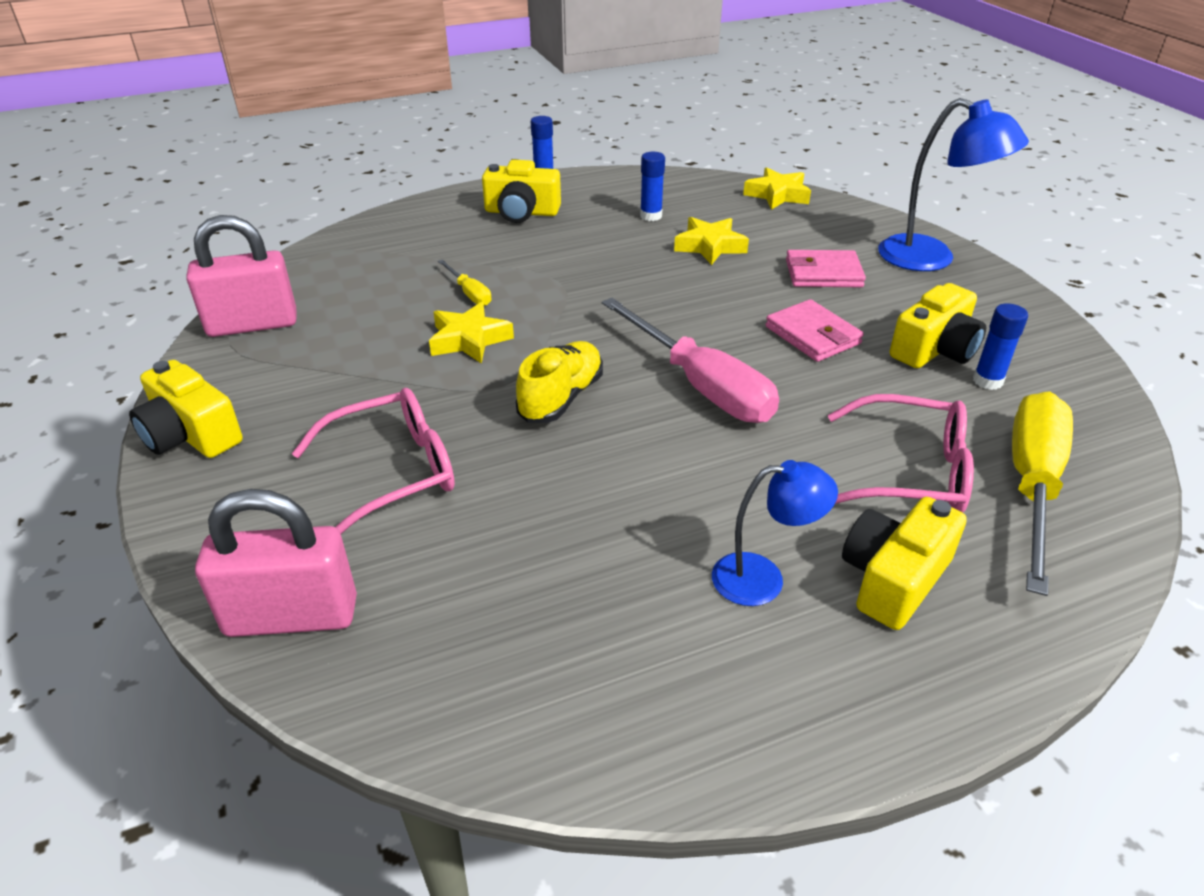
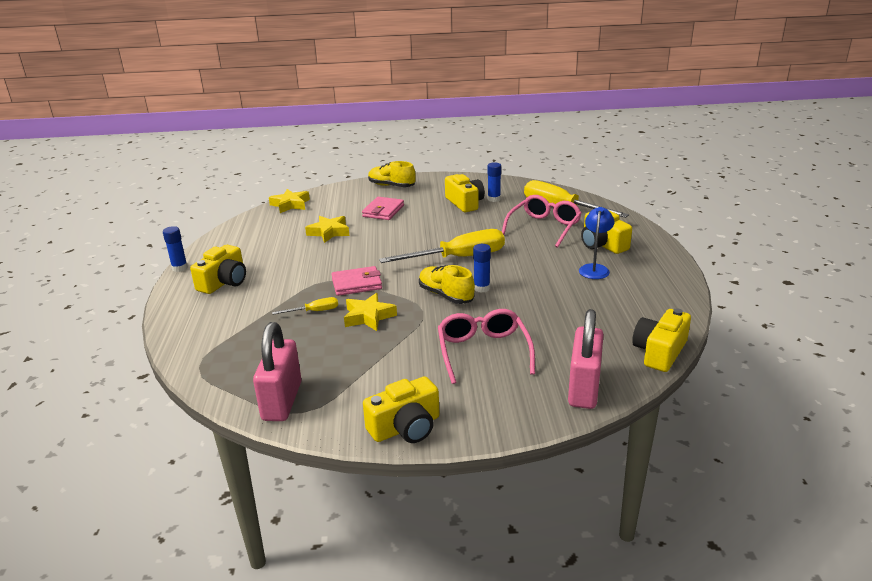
camera: 70 degrees left, 10 degrees down
(436, 729) = (659, 352): none -> yellow camera
(651, 216) = (276, 242): blue glue stick -> blue glue stick (481, 288)
(700, 385) = (458, 258): pink screwdriver -> yellow screwdriver
(812, 335) = (435, 225): pink wallet -> pink wallet (357, 284)
(931, 259) = (391, 186): blue lamp -> yellow shoe

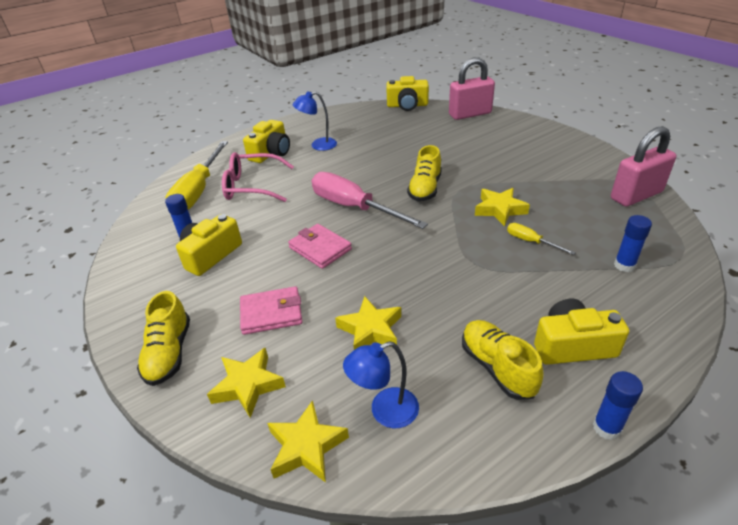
camera: 120 degrees left, 10 degrees up
(251, 256) = (497, 367): none -> yellow shoe
(277, 223) = (385, 411): none -> blue lamp
(342, 199) = (248, 385): none -> yellow star
(357, 284) = (460, 242): pink wallet -> pink wallet (320, 248)
(406, 427) = (579, 146): yellow camera -> none
(458, 258) = (354, 207): yellow screwdriver -> pink screwdriver
(481, 288) = (396, 178): blue glue stick -> blue glue stick (624, 265)
(483, 351) = (477, 150): pink glasses -> none

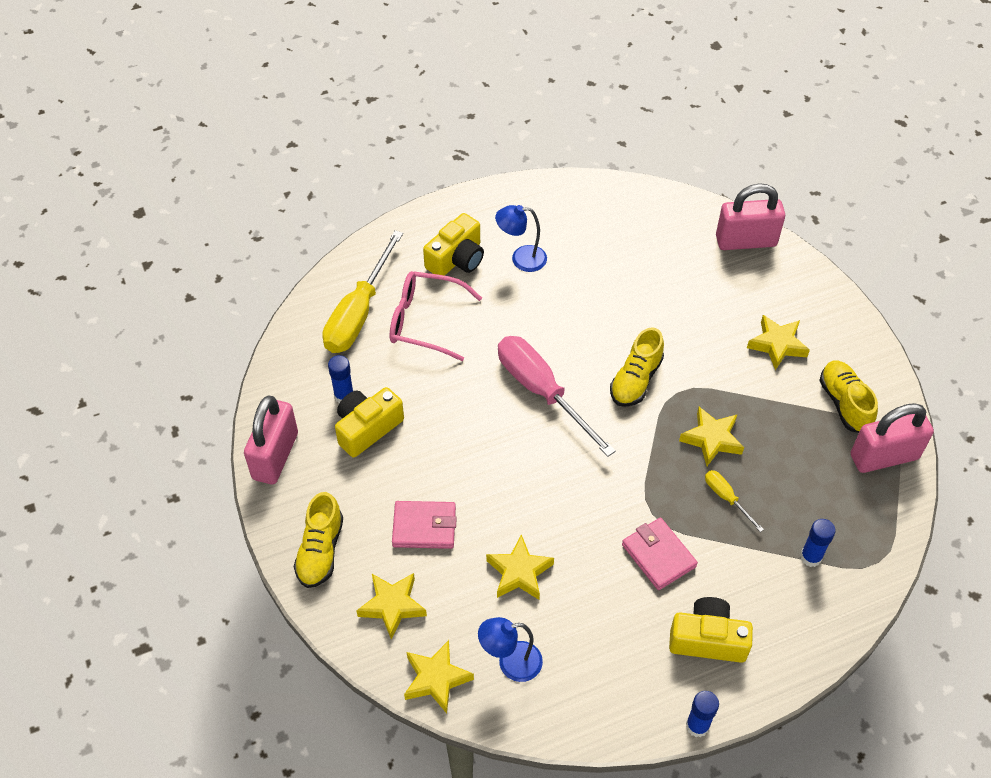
camera: 10 degrees right, 15 degrees up
(125, 289) = (275, 456): none -> pink padlock
(320, 248) = (489, 449): pink wallet -> pink wallet (658, 555)
(407, 105) = (665, 197): yellow camera -> none
(497, 367) = (626, 644): yellow shoe -> yellow shoe (844, 403)
(519, 154) = (777, 345): none -> yellow star

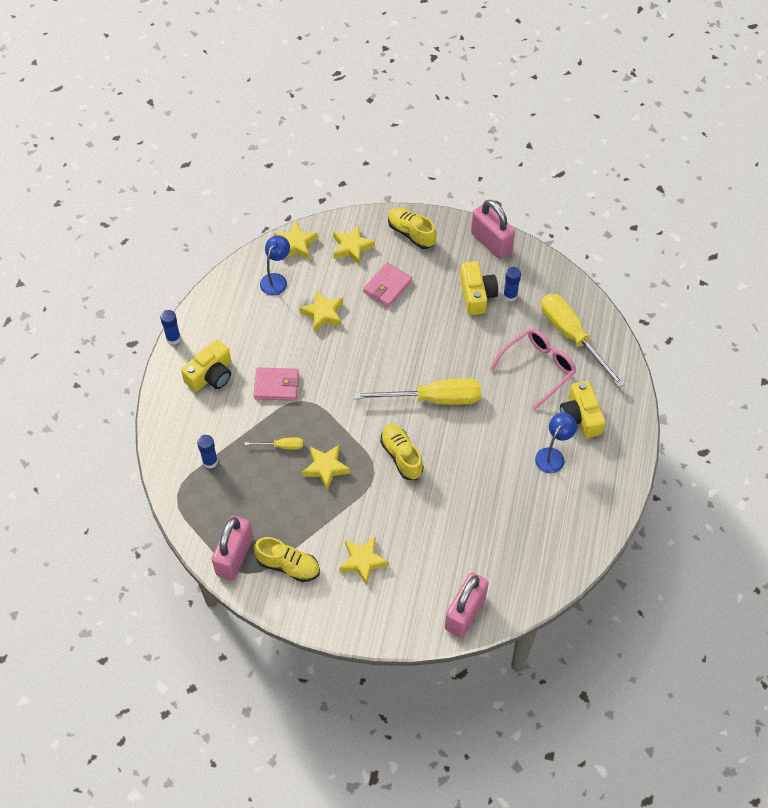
camera: 125 degrees right, 5 degrees up
(542, 391) = (433, 399): pink screwdriver -> yellow screwdriver

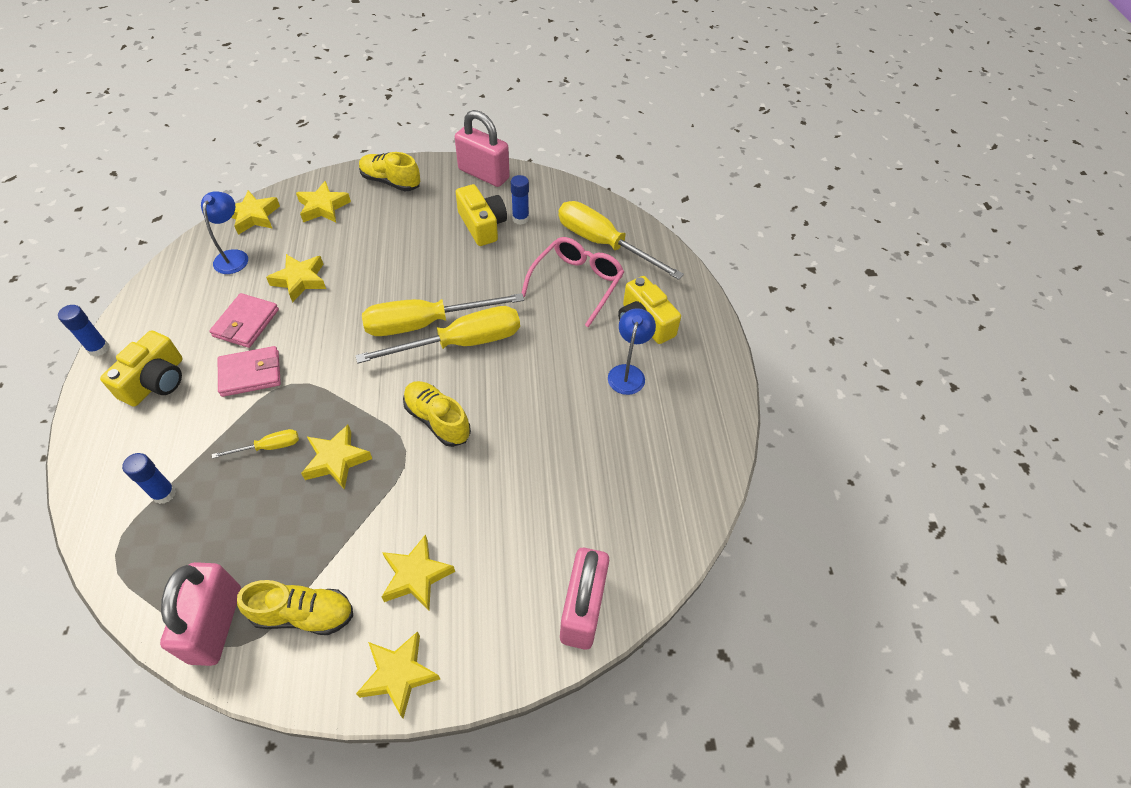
camera: 20 degrees left, 5 degrees down
(339, 618) = (399, 674): none -> yellow star
(387, 286) = (375, 237): pink wallet -> pink wallet (246, 323)
(410, 375) = (425, 323): none -> yellow screwdriver

